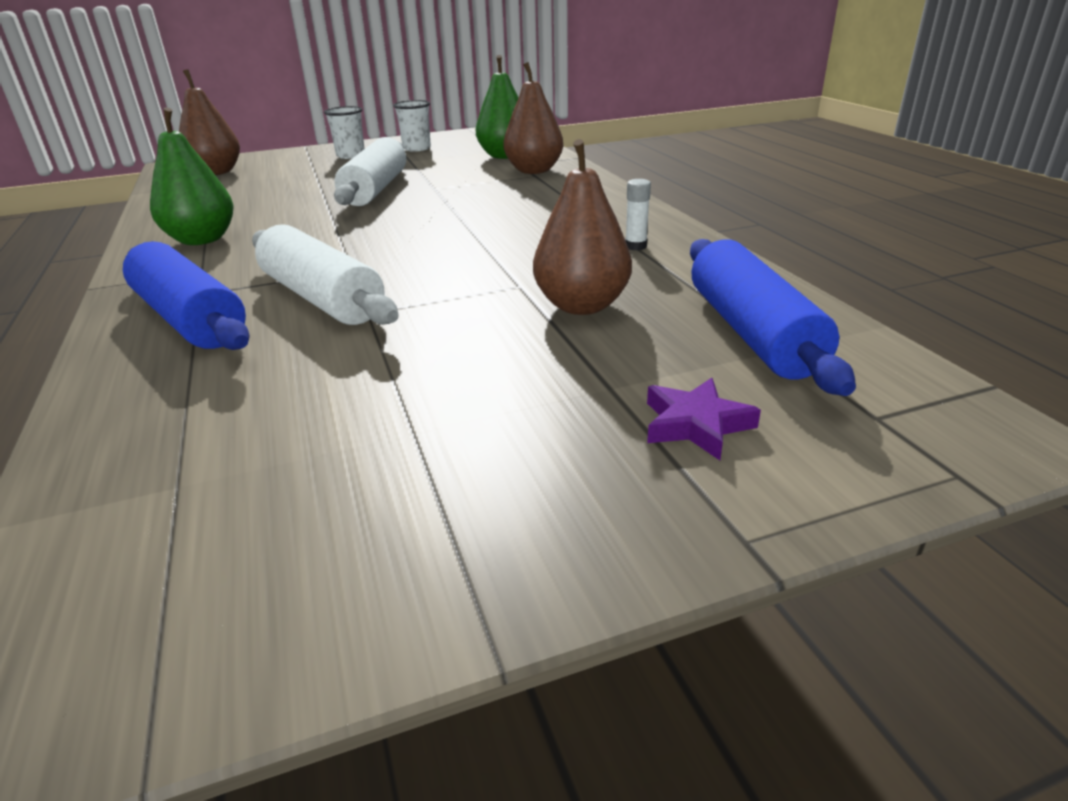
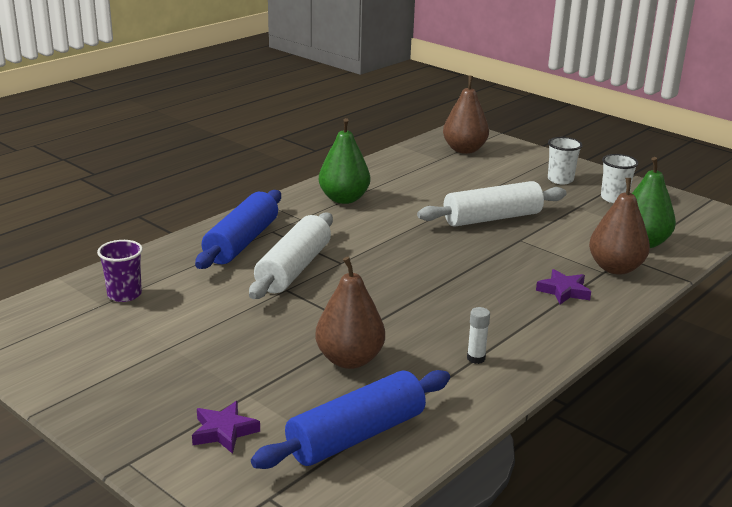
camera: 60 degrees right, 5 degrees down
(180, 452) = (124, 294): none -> purple cup
(550, 192) = (564, 291): none -> purple star

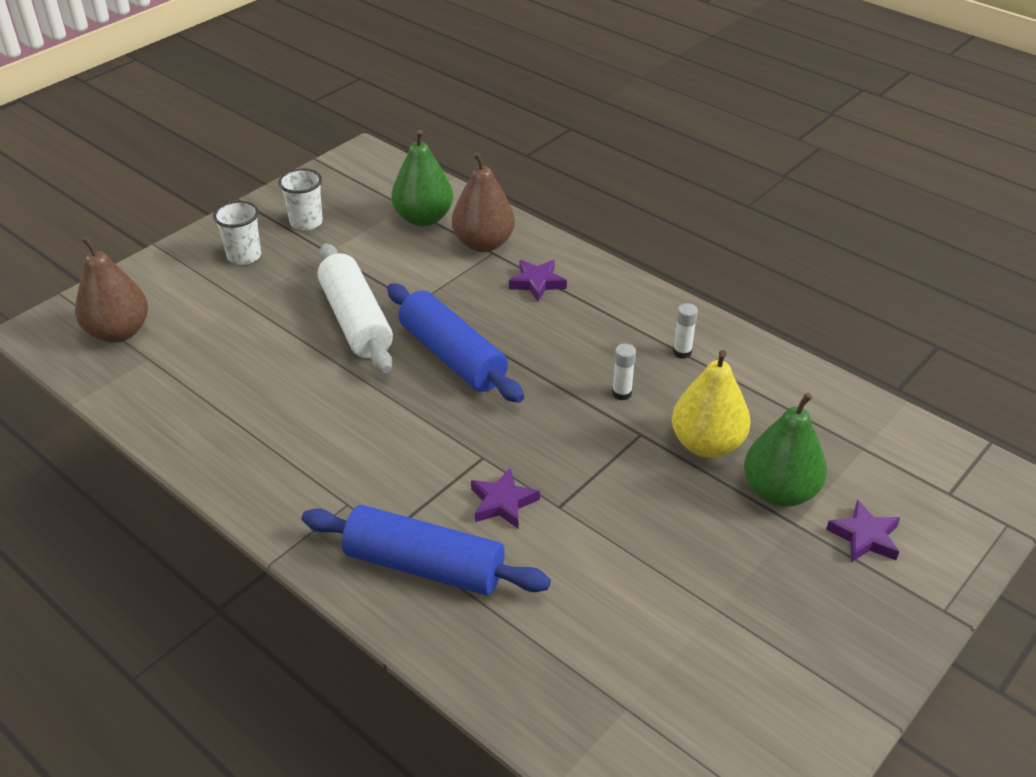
camera: 90 degrees left, 15 degrees up
(124, 294) = (594, 685): purple cup -> none
(293, 269) = (502, 502): white rolling pin -> purple star
(344, 199) = (282, 459): green pear -> green pear (779, 492)
(349, 360) = (707, 444): brown pear -> yellow pear
(356, 436) = (837, 437): blue rolling pin -> blue rolling pin (453, 356)
(415, 323) = (621, 393): none -> white glue stick

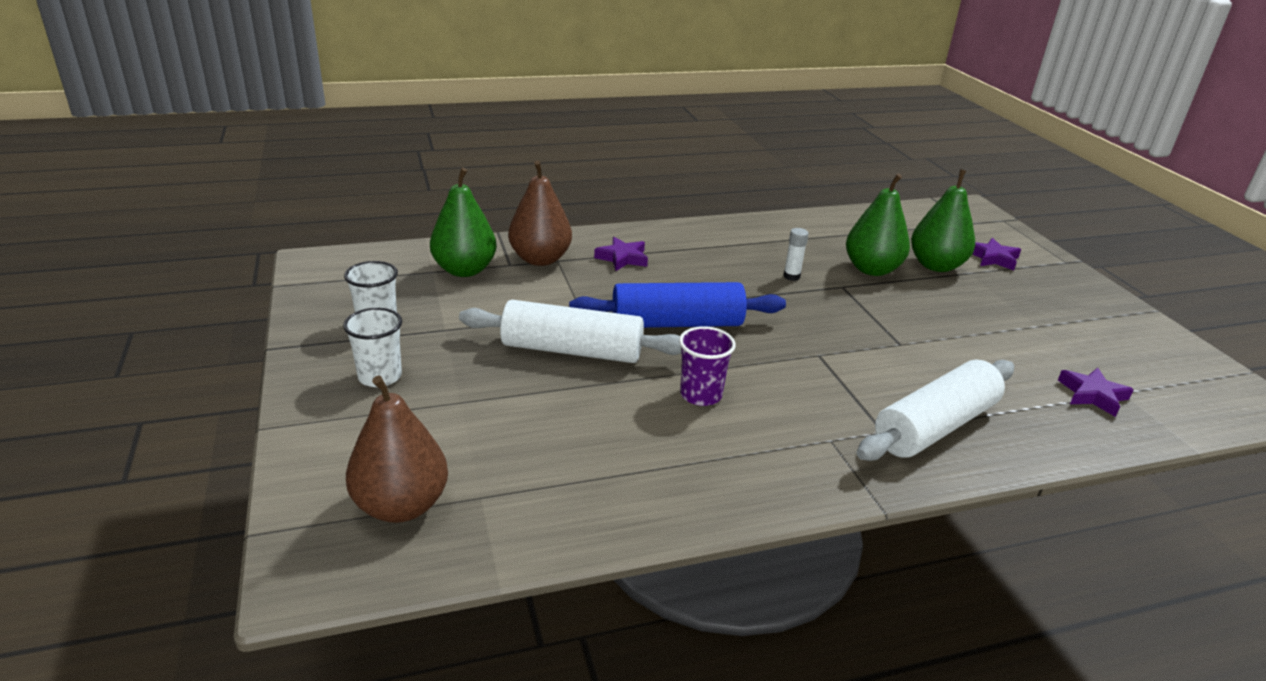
camera: 60 degrees left, 10 degrees down
(352, 409) = (700, 395): none -> purple cup
(424, 565) = (934, 426): blue rolling pin -> white rolling pin
(502, 502) = (880, 365): purple star -> purple star (1092, 395)
(682, 352) = (766, 241): white glue stick -> none
(707, 444) = (871, 269): yellow pear -> green pear

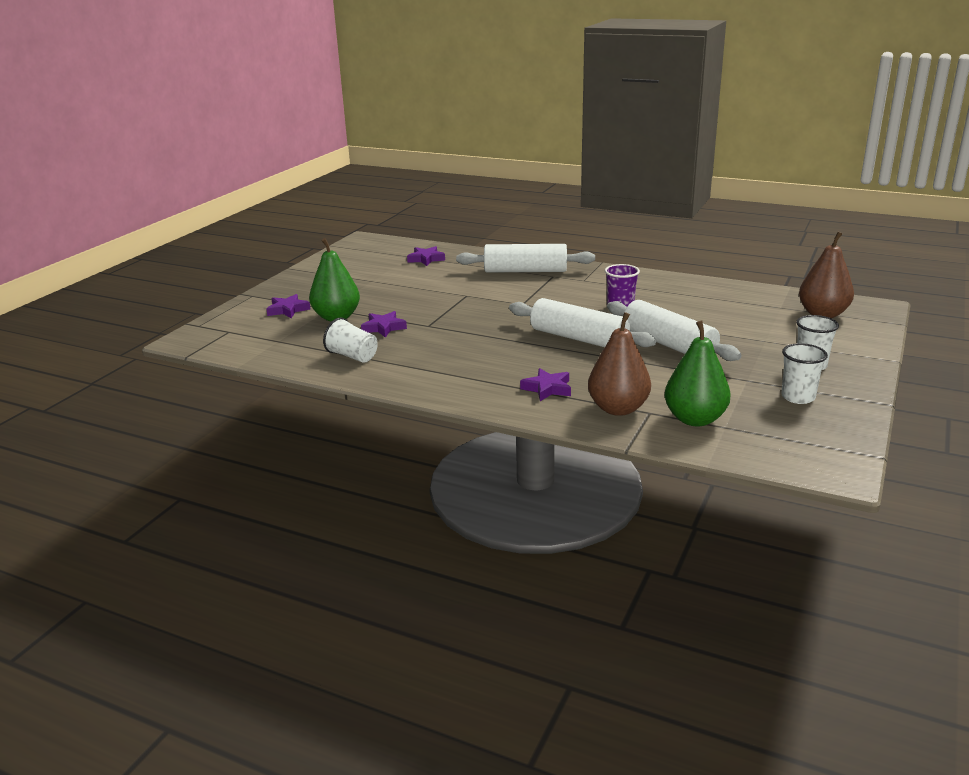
camera: 135 degrees left, 5 degrees down
(676, 323) = (579, 338): blue rolling pin -> white rolling pin
(791, 276) = (447, 340): white glue stick -> none
(826, 235) = (353, 356): none -> white cup
(871, 269) = (384, 327): green pear -> purple star

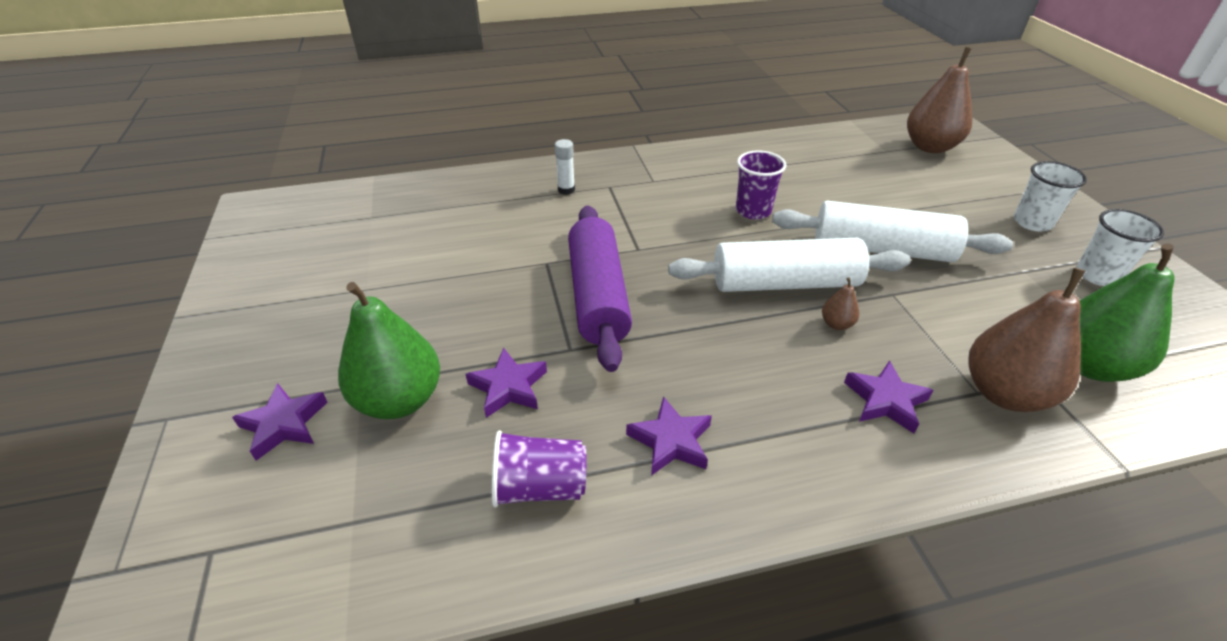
camera: 40 degrees left, 15 degrees up
(353, 356) = (540, 487): white cup -> purple cup
(426, 259) = (403, 214): purple star -> purple star (671, 441)
(471, 313) = (597, 296): none -> purple rolling pin
(525, 271) = (566, 190): white rolling pin -> white glue stick
(576, 360) = (836, 324): none -> brown pear

